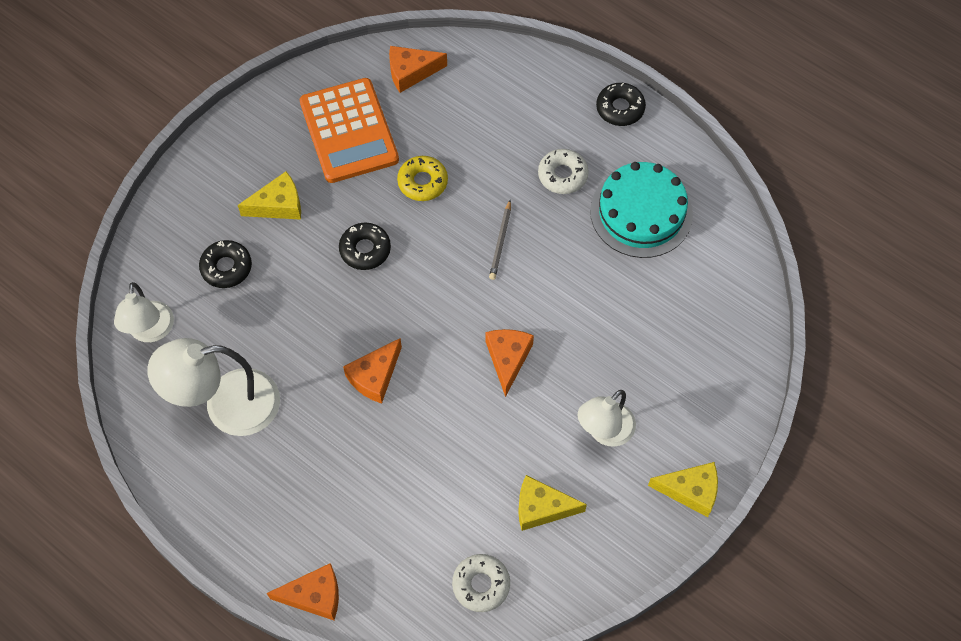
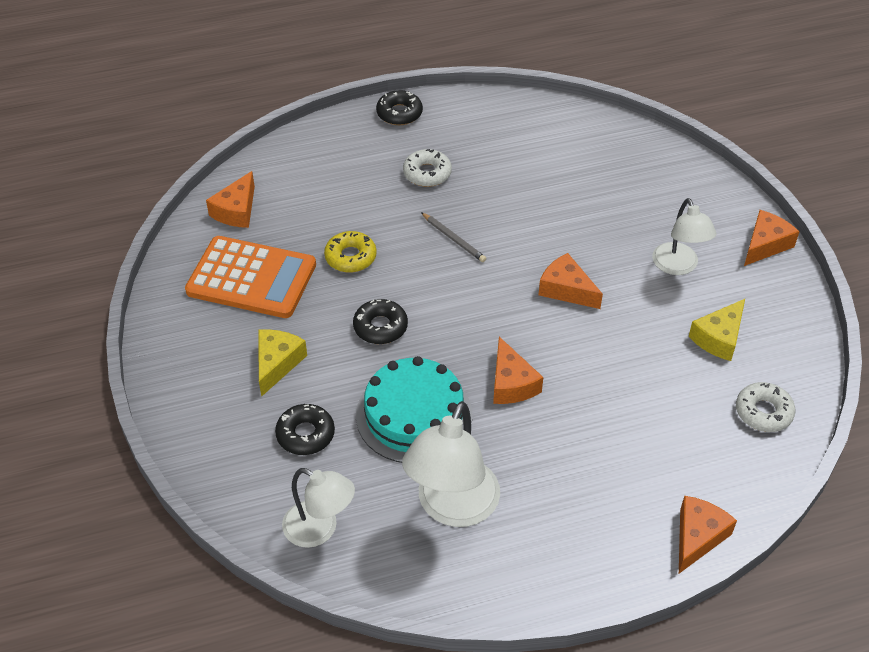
camera: 55 degrees left, 15 degrees down
(641, 212) = (502, 149): turquoise cake -> turquoise cake (414, 415)
(690, 491) = (765, 245): yellow cheese -> orange cheese

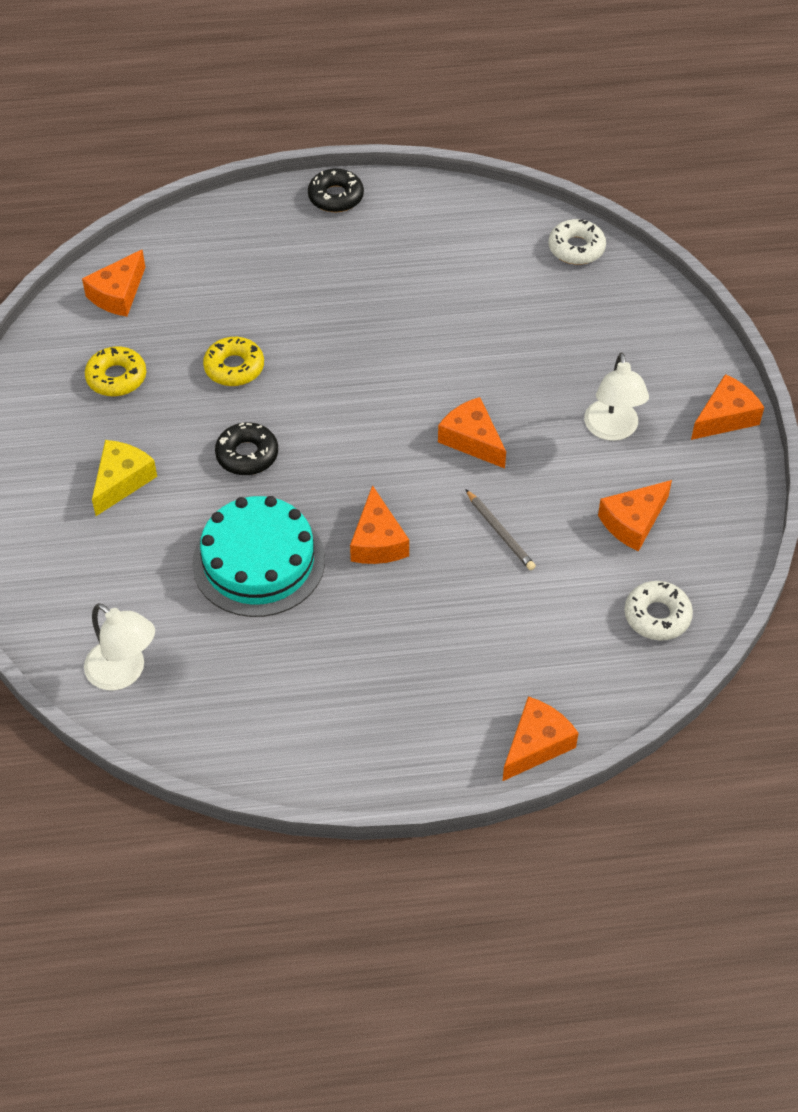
camera: 10 degrees right, 5 degrees up
(251, 278) = (116, 377): orange calculator -> yellow donut
(305, 434) = (134, 566): black donut -> none
(427, 173) = (349, 277): white donut -> white donut (576, 248)
(452, 507) = (273, 671): white lamp -> none
(453, 239) = (358, 361): grey pencil -> grey pencil (500, 532)
(719, 338) = (633, 522): yellow cheese -> orange cheese

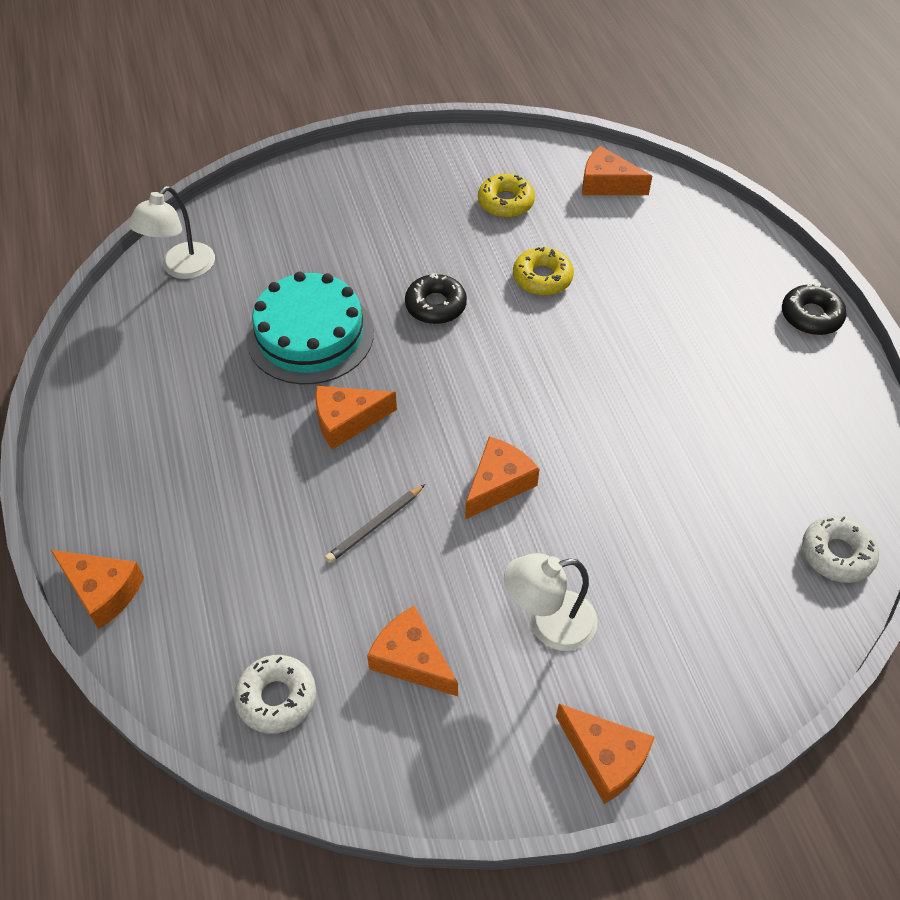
camera: 80 degrees right, 0 degrees up
(122, 481) = (387, 228): yellow cheese -> none

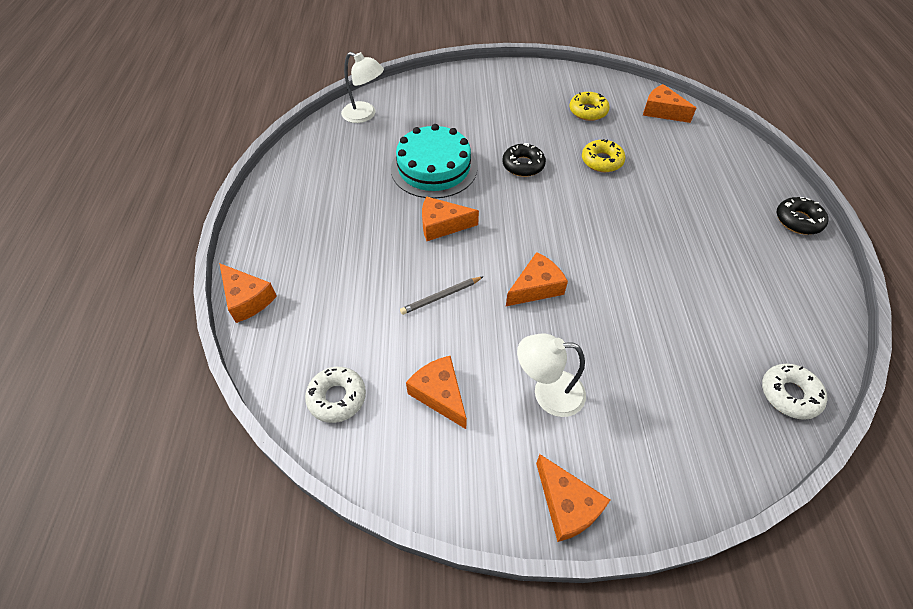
camera: 15 degrees right, 0 degrees up
(181, 268) = (365, 115): white lamp -> white lamp turned 105 degrees counterclockwise

